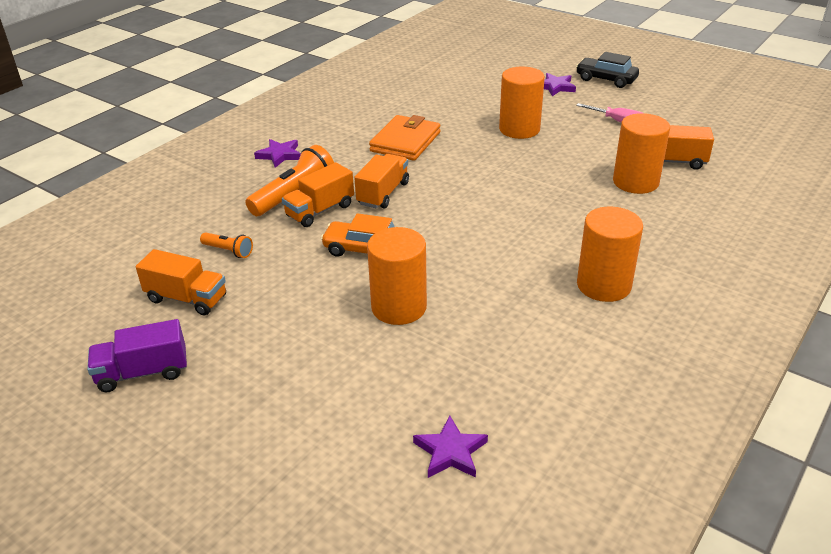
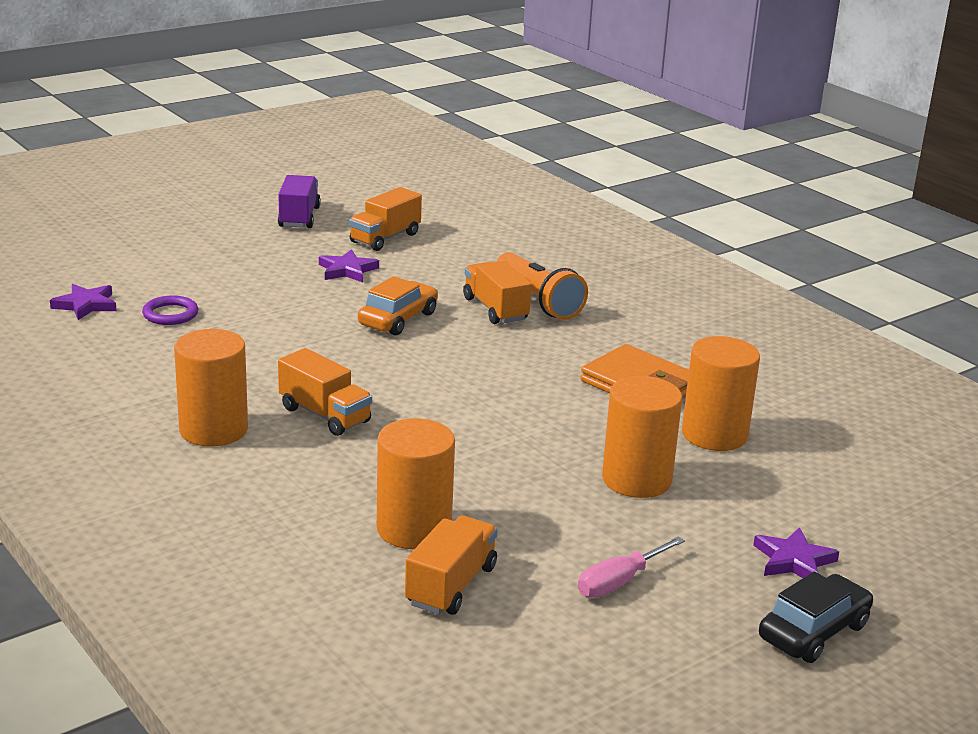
camera: 105 degrees right, 10 degrees down
(228, 251) = (449, 260): orange flashlight -> none
(280, 155) = (644, 305): purple star -> purple star (347, 270)
(383, 193) = (509, 348): orange truck -> orange truck (324, 415)
(399, 307) = (285, 318): orange cylinder -> orange cylinder (714, 434)
(433, 380) = (170, 314): none -> purple ring

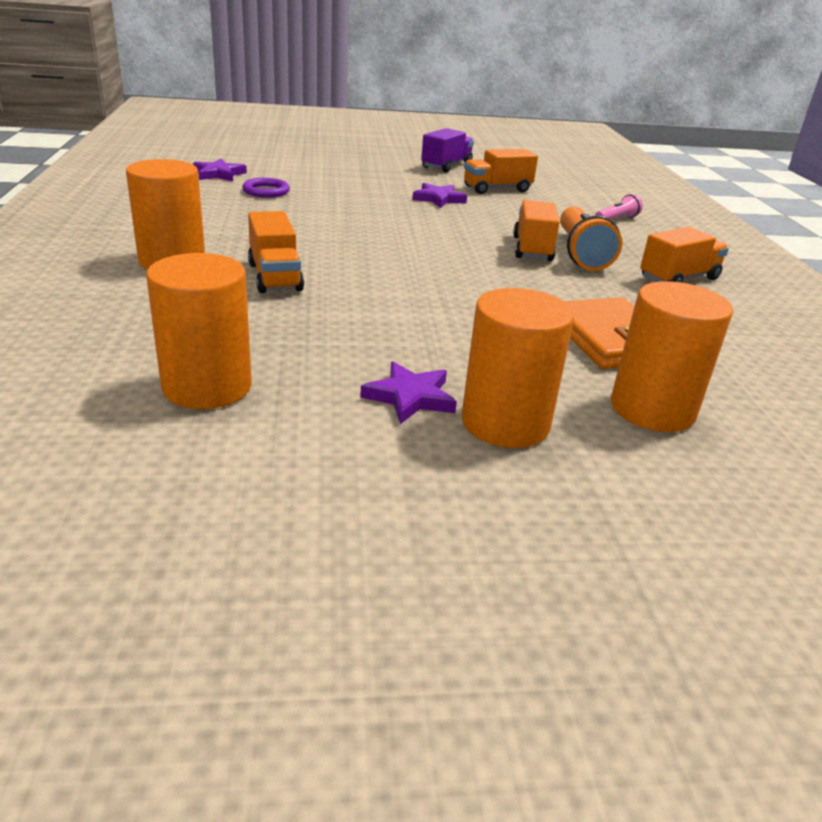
camera: 30 degrees right, 5 degrees up
(398, 319) = (436, 234): orange car -> none
(451, 585) = (156, 454): orange truck -> orange truck (678, 278)
(528, 247) = (616, 219): none -> pink flashlight
(619, 582) = (344, 529): pink screwdriver -> none
(793, 561) = (619, 602): purple star -> purple star (410, 397)
(813, 631) = (548, 737): black car -> none

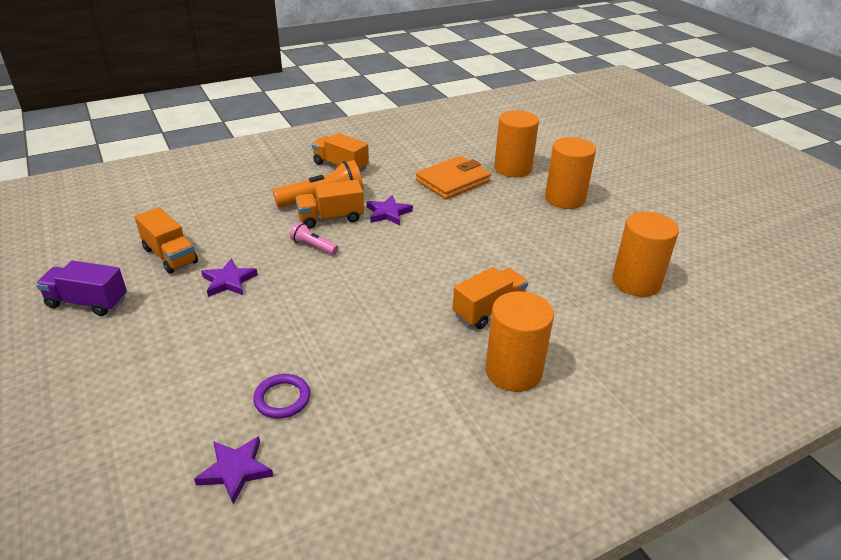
camera: 110 degrees left, 5 degrees up
(410, 397) = (573, 224): purple star -> purple star (388, 213)
(616, 219) = (227, 192): pink flashlight -> pink flashlight (313, 246)

